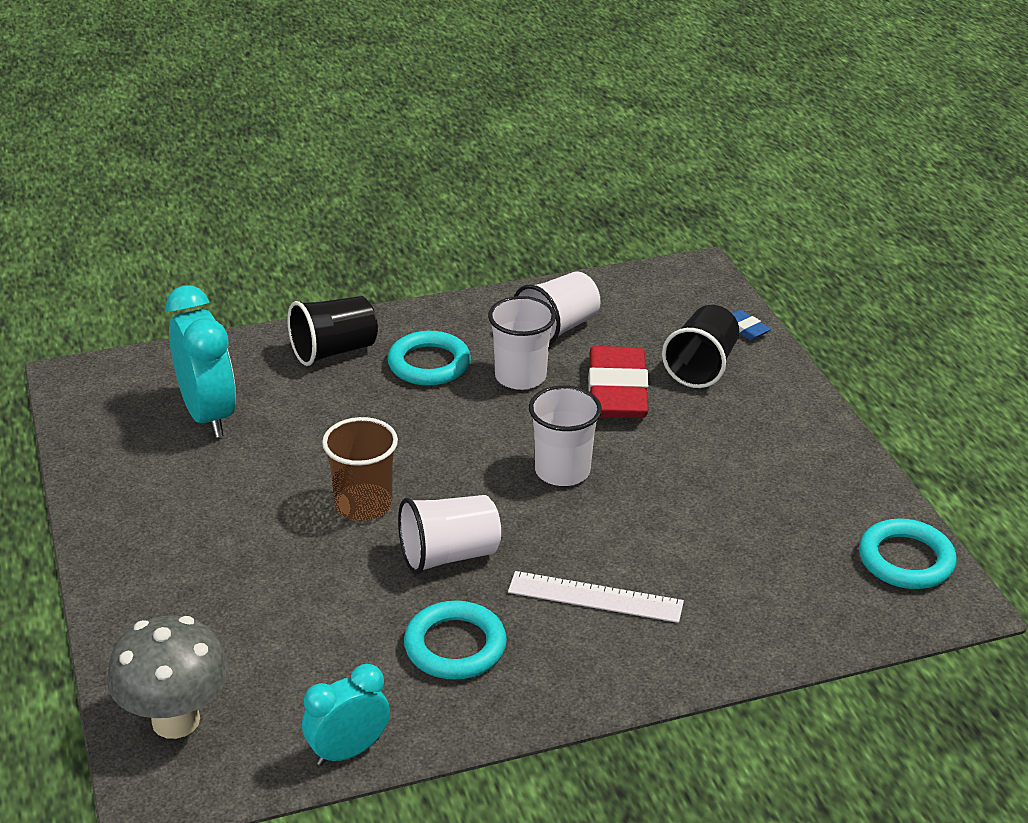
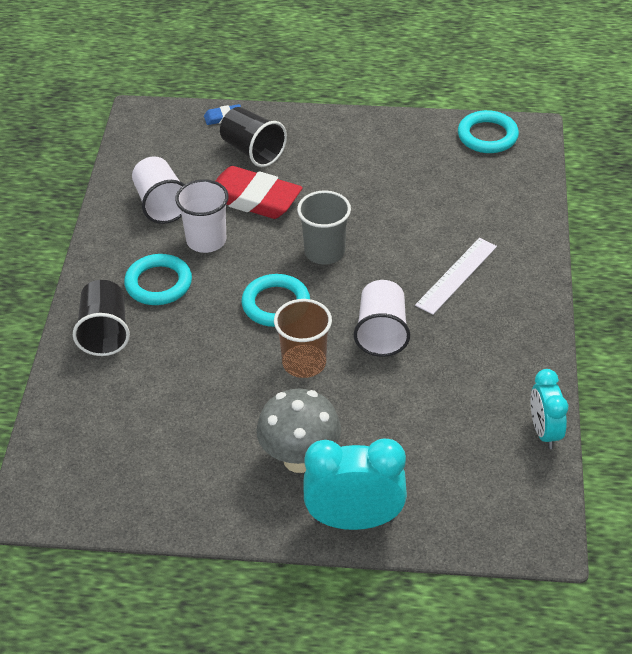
camera: 65 degrees left, 10 degrees up
(176, 720) = (480, 516): grey mushroom -> grey mushroom (299, 459)
(208, 415) = (141, 427): turquoise clock -> turquoise clock (354, 520)
(455, 646) = (471, 354): turquoise ring -> turquoise ring (276, 304)
(562, 471) = (324, 252): white cup -> grey cup

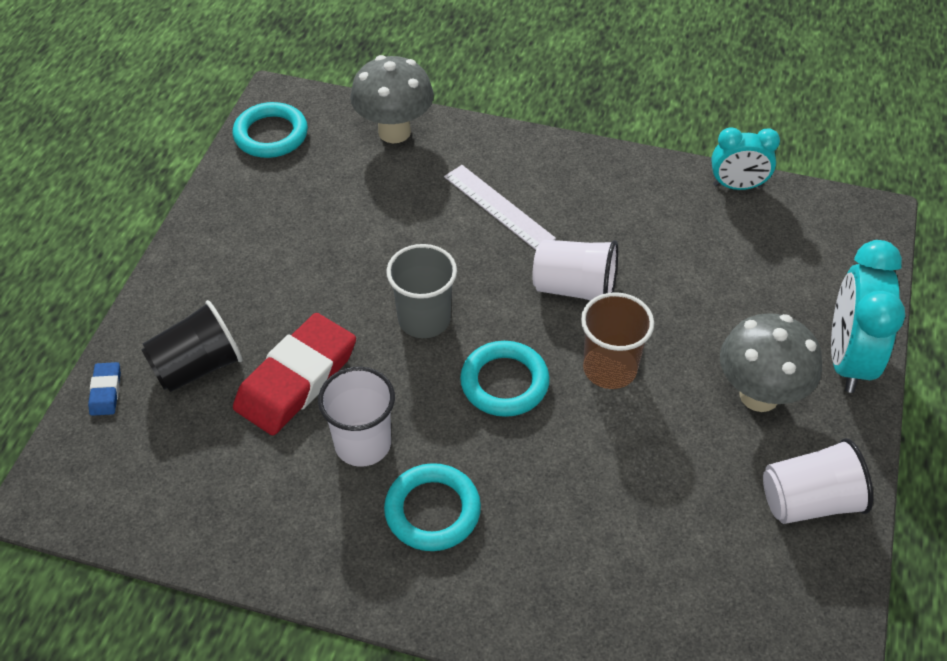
camera: 80 degrees left, 5 degrees up
(105, 332) = (513, 588): black cup -> none
(161, 204) = (268, 491): white cup -> white cup (809, 501)
(520, 201) = (394, 132): none -> grey mushroom

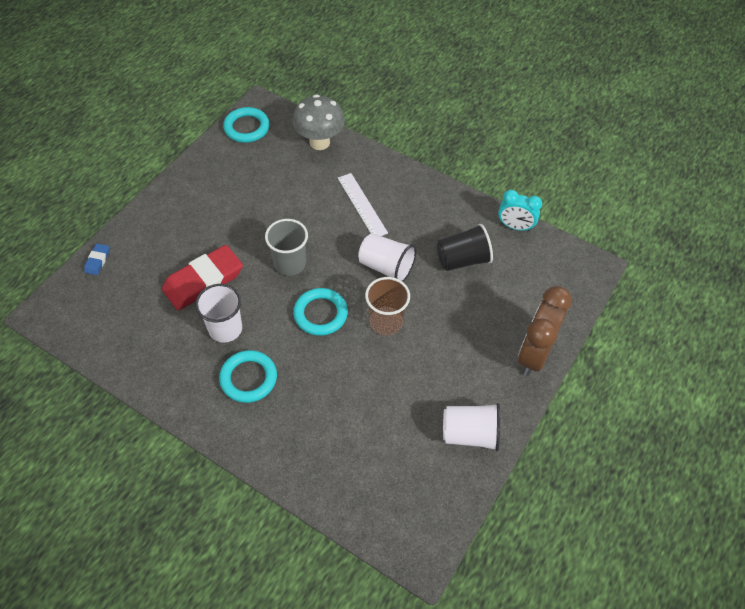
camera: 15 degrees right, 5 degrees up
(197, 367) = (152, 259): black cup -> black cup (462, 260)
(759, 395) = (469, 362): grey mushroom -> none
(847, 359) = (534, 354): turquoise clock -> brown clock

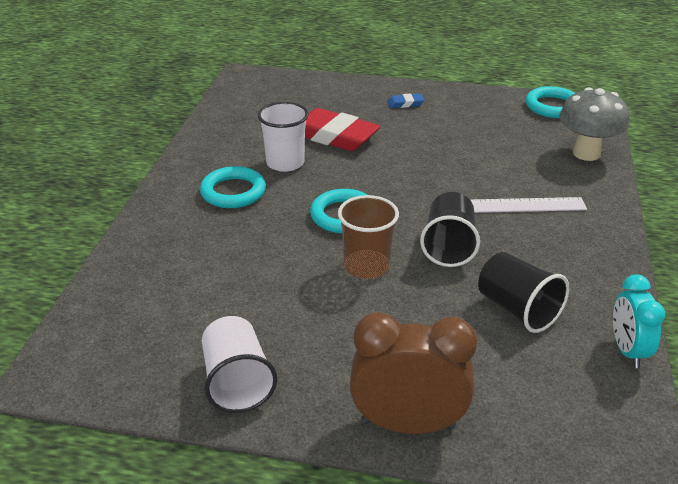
camera: 70 degrees right, 20 degrees down
(97, 261) = (316, 81): blue eraser -> blue eraser (405, 103)
(290, 264) = (396, 178): grey cup -> none
(362, 205) = (526, 205): white ruler -> white ruler turned 45 degrees clockwise
(386, 267) = (448, 246): white cup -> black cup

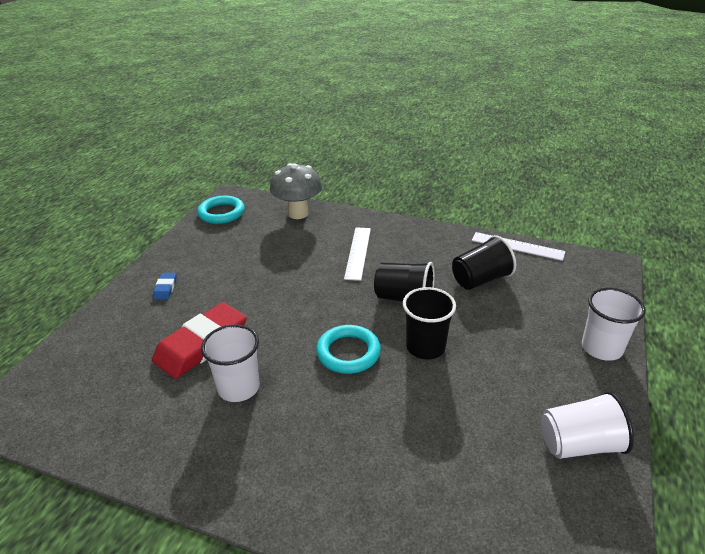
camera: 80 degrees left, 0 degrees up
(233, 192) = (281, 436): turquoise ring -> none
(366, 266) = (425, 347): brown cup -> black cup
(408, 424) = (601, 348): brown clock -> white cup
(627, 350) = (517, 246): turquoise clock -> white ruler

